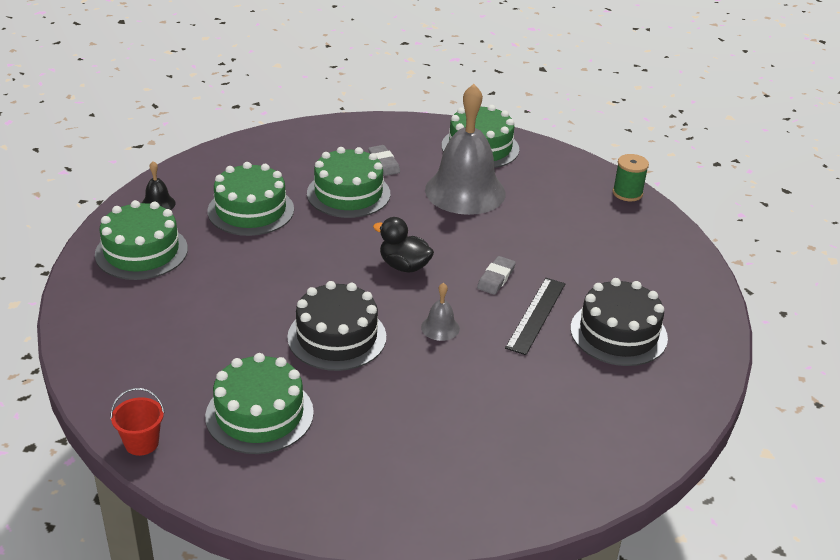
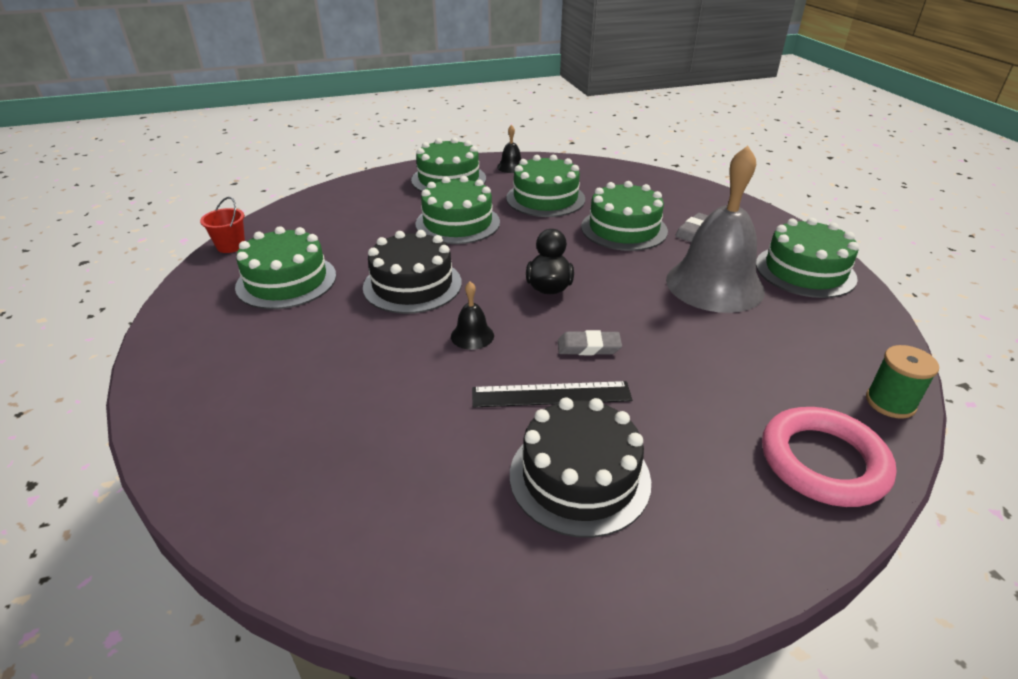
camera: 65 degrees right, 0 degrees up
(246, 276) = (457, 223): none -> green cake
(440, 328) = (472, 336): grey bell -> black bell
(657, 241) = (823, 462): none -> pink ring

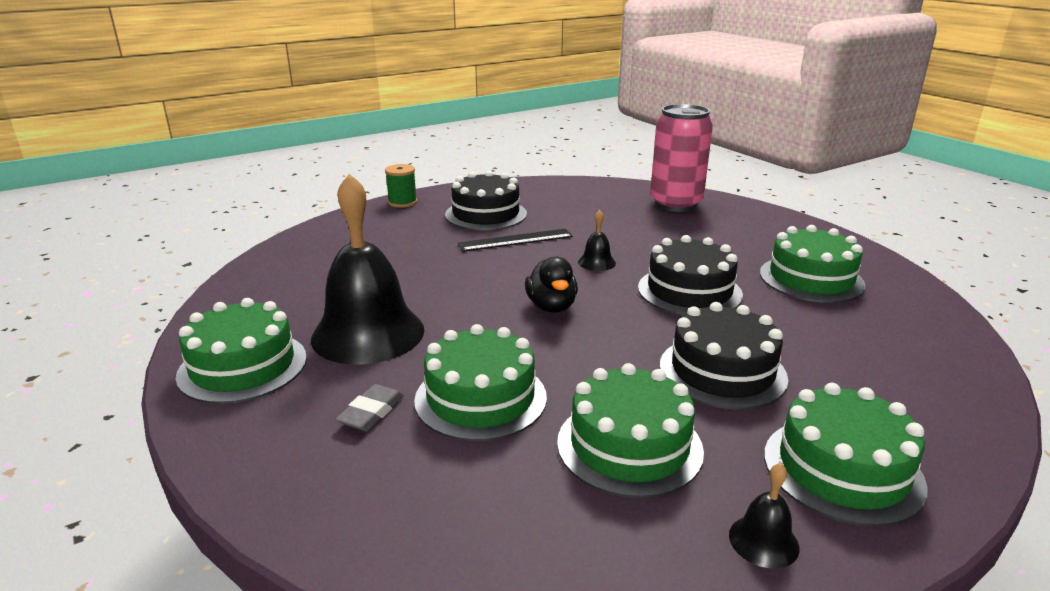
camera: 165 degrees right, 10 degrees down
(231, 246) = (932, 302): red bucket -> none
(254, 447) = (675, 204): none -> pink can
(457, 223) = (722, 371): green cake -> black cake
(588, 347) = (496, 267): grey eraser -> none
(714, 285) = (368, 333): grey bell -> black bell
(823, 462) = (336, 233): pink ring -> none
(890, 402) = (262, 263): green spool -> green spool (402, 202)

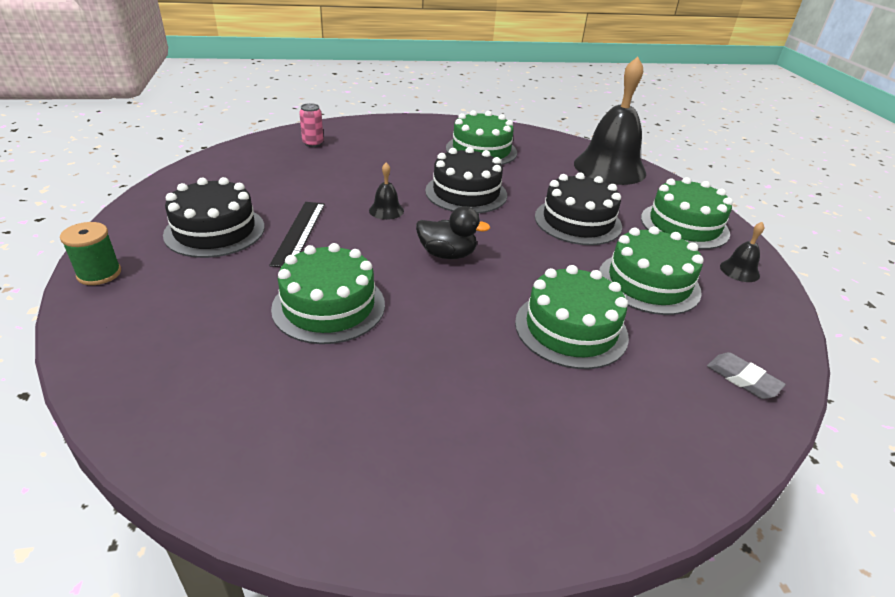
camera: 70 degrees left, 10 degrees up
(243, 366) = (439, 484): green cake -> green cake (329, 306)
(368, 333) = (425, 370): black bell -> black bell (609, 168)
(371, 412) = (569, 395): grey eraser -> grey eraser (742, 379)
(675, 204) = (313, 143): pink can -> pink can, size x0.43

